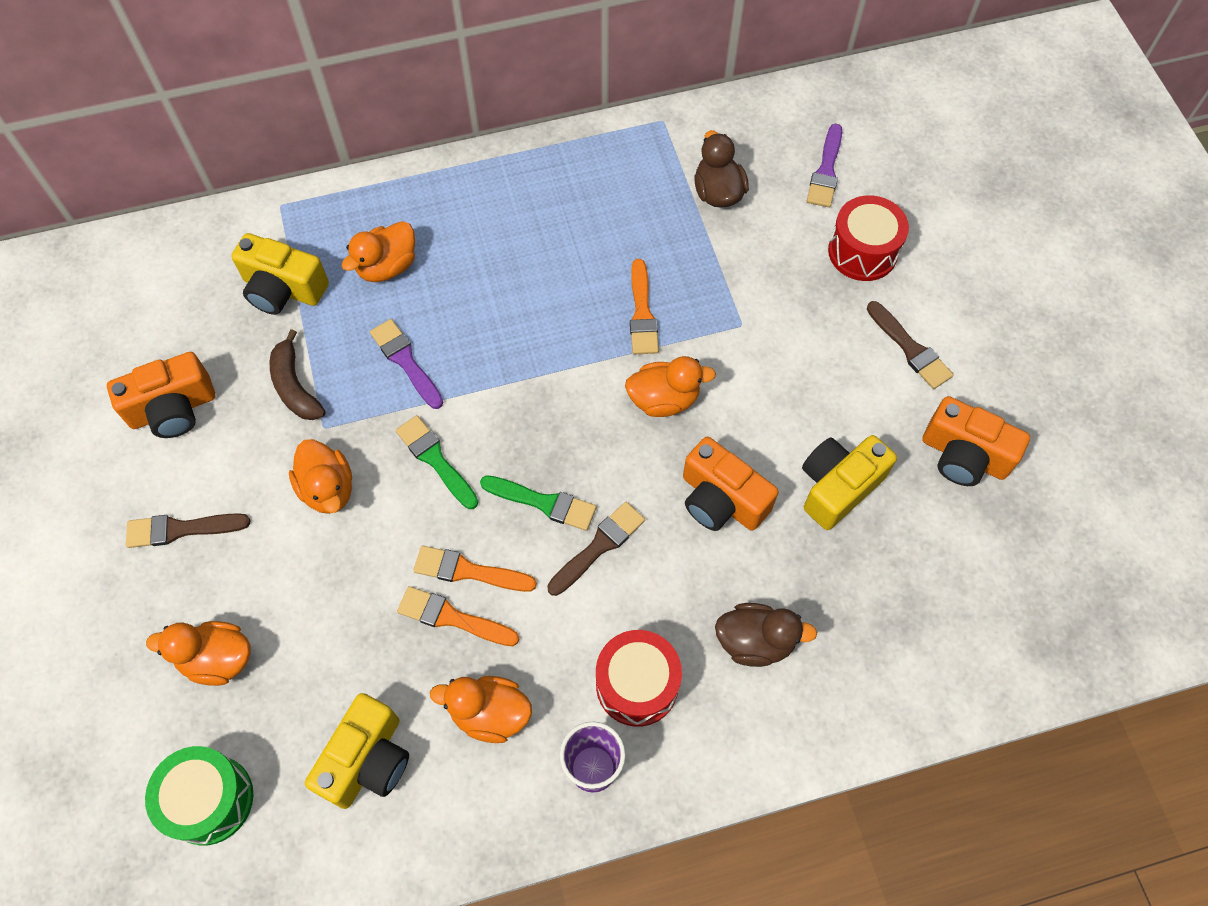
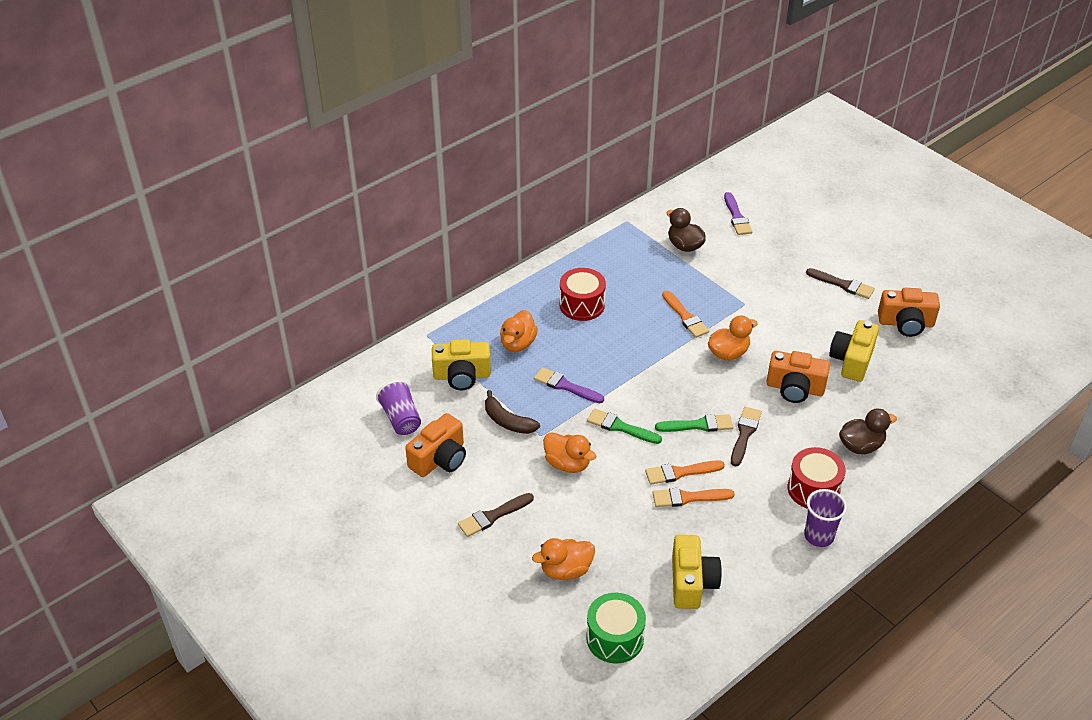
camera: 25 degrees left, 20 degrees down
(166, 325) = (401, 419): none -> purple cup
(489, 714) = (743, 534): orange duck -> none
(862, 252) = (784, 248): red drum -> red drum (582, 305)

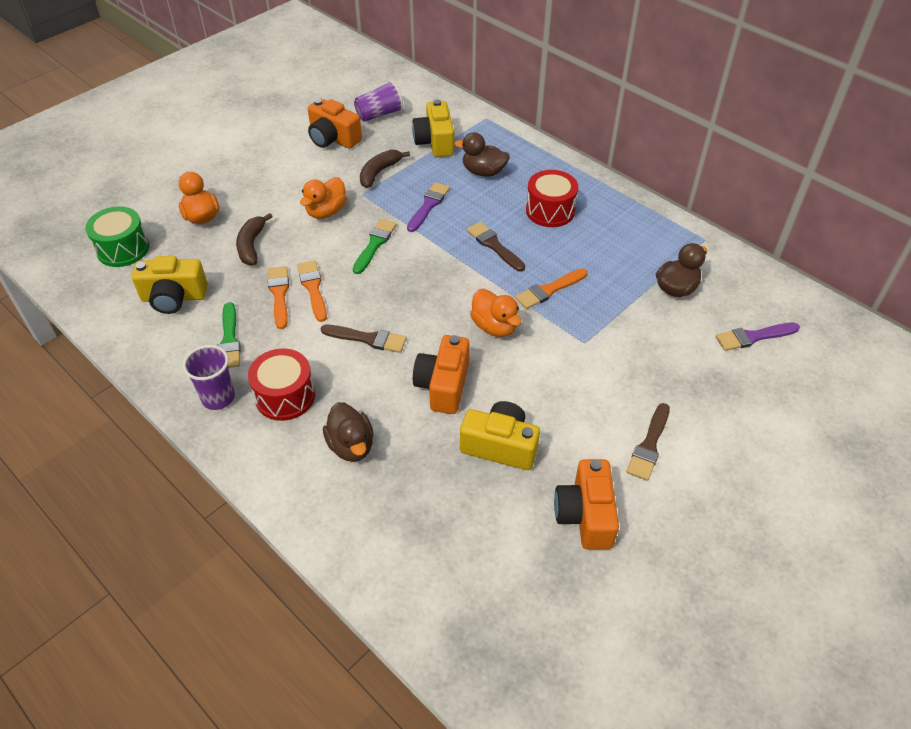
camera: 85 degrees right, 5 degrees up
(493, 516) = (266, 172): brown brush -> brown brush (494, 245)
(518, 344) = (483, 172): orange duck -> brown duck
(616, 523) = (251, 245): none -> brown banana
(698, 425) = (380, 301): green brush -> green brush (229, 340)

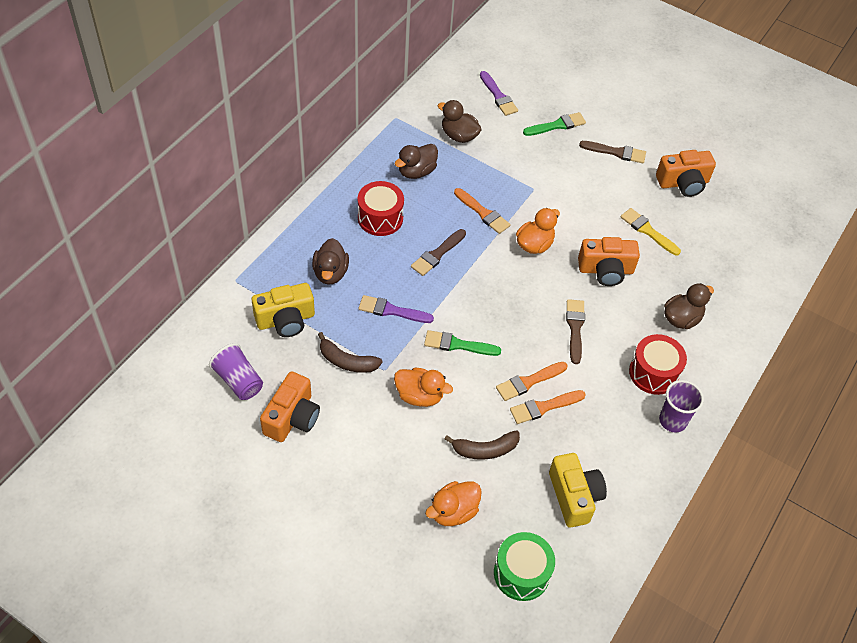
camera: 105 degrees left, 5 degrees up
(229, 340) = (609, 431): green brush -> green brush (557, 125)
(500, 446) = (647, 231): yellow camera -> yellow brush
(617, 245) = (416, 171): none -> brown duck

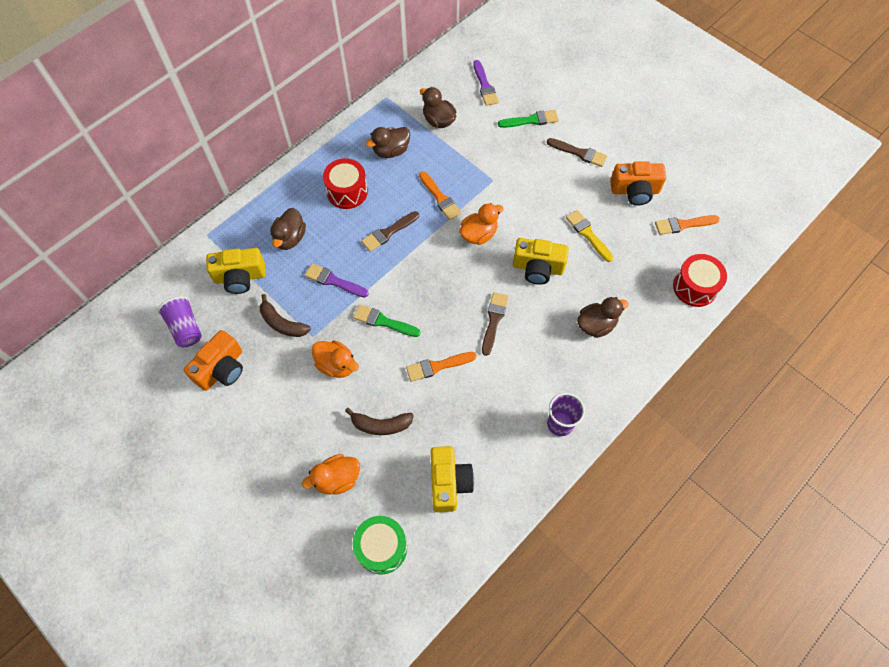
camera: 15 degrees right, 10 degrees up
(544, 407) = (444, 393): orange brush -> orange brush (683, 225)
(605, 270) = (538, 268): orange camera -> yellow camera
(653, 373) = (555, 374): red drum -> red drum (695, 287)

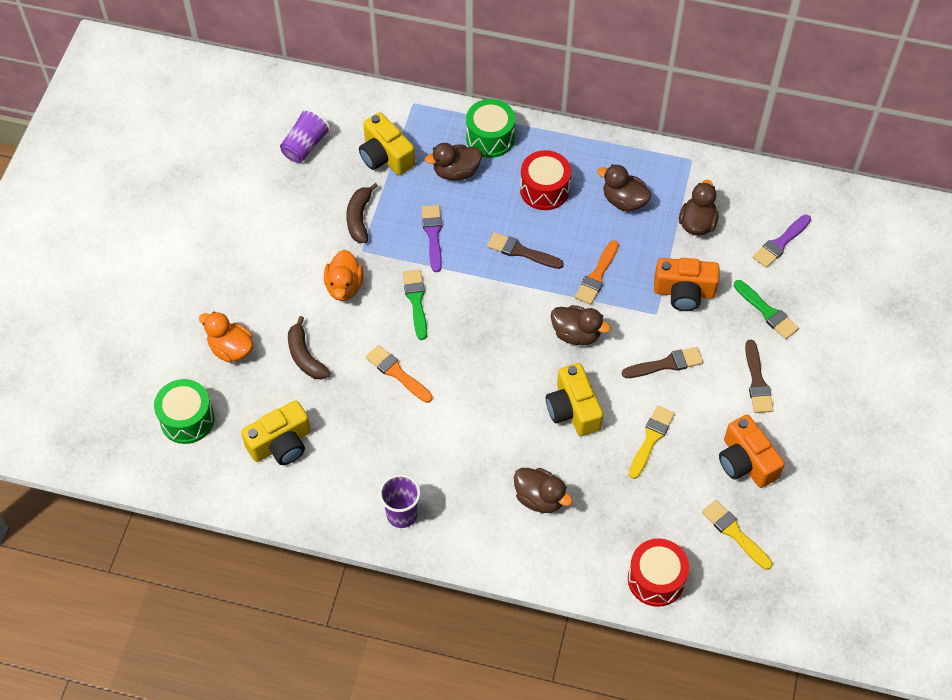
camera: 60 degrees right, 5 degrees down
(221, 369) = (283, 197): orange camera -> orange camera (684, 292)
(277, 201) = (490, 138): none -> green drum
(479, 234) = (576, 334): orange duck -> brown duck
(494, 320) = (482, 398): brown brush -> brown brush (666, 364)
(683, 225) = (734, 533): orange brush -> yellow brush

